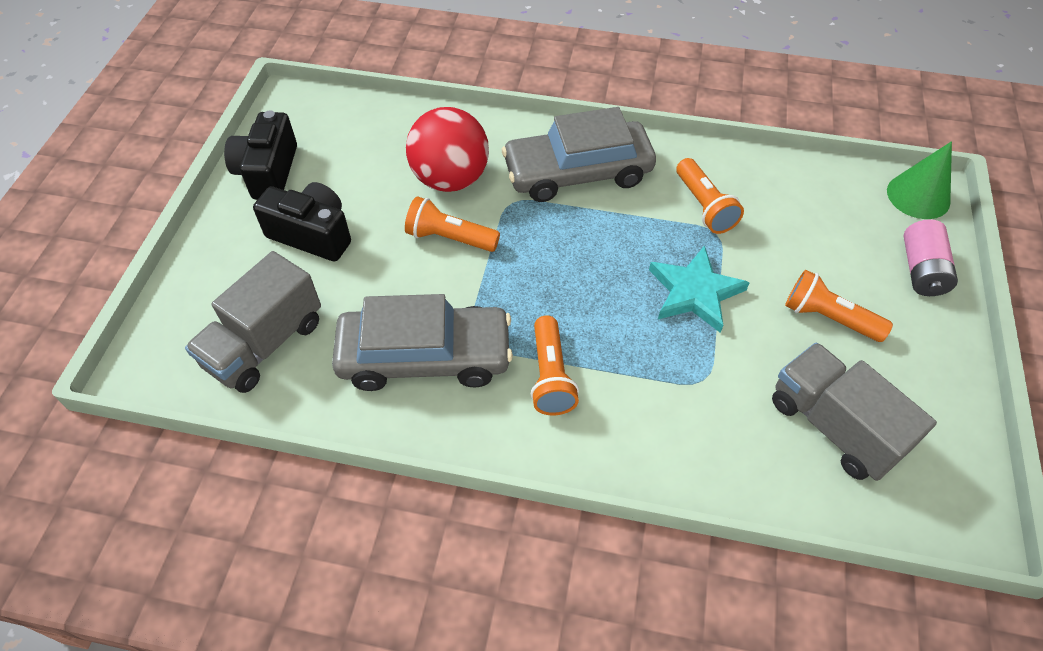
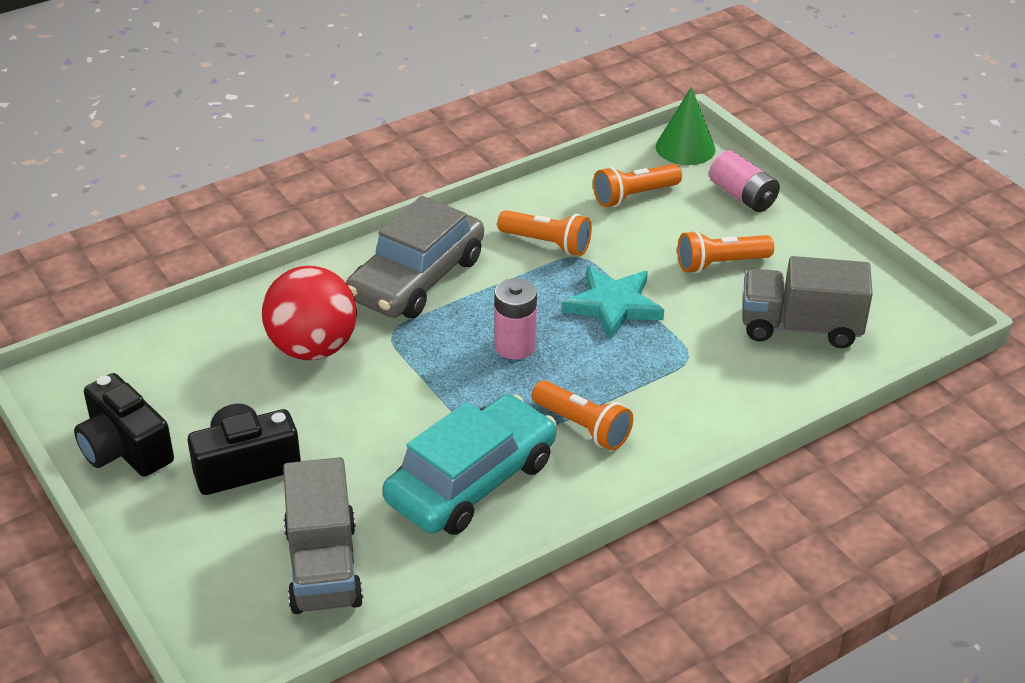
camera: 45 degrees left, 15 degrees down
(425, 357) = (472, 481): grey car -> turquoise car
(450, 238) = (375, 390): orange flashlight -> orange flashlight (634, 196)
(581, 273) = (515, 346): none -> pink battery

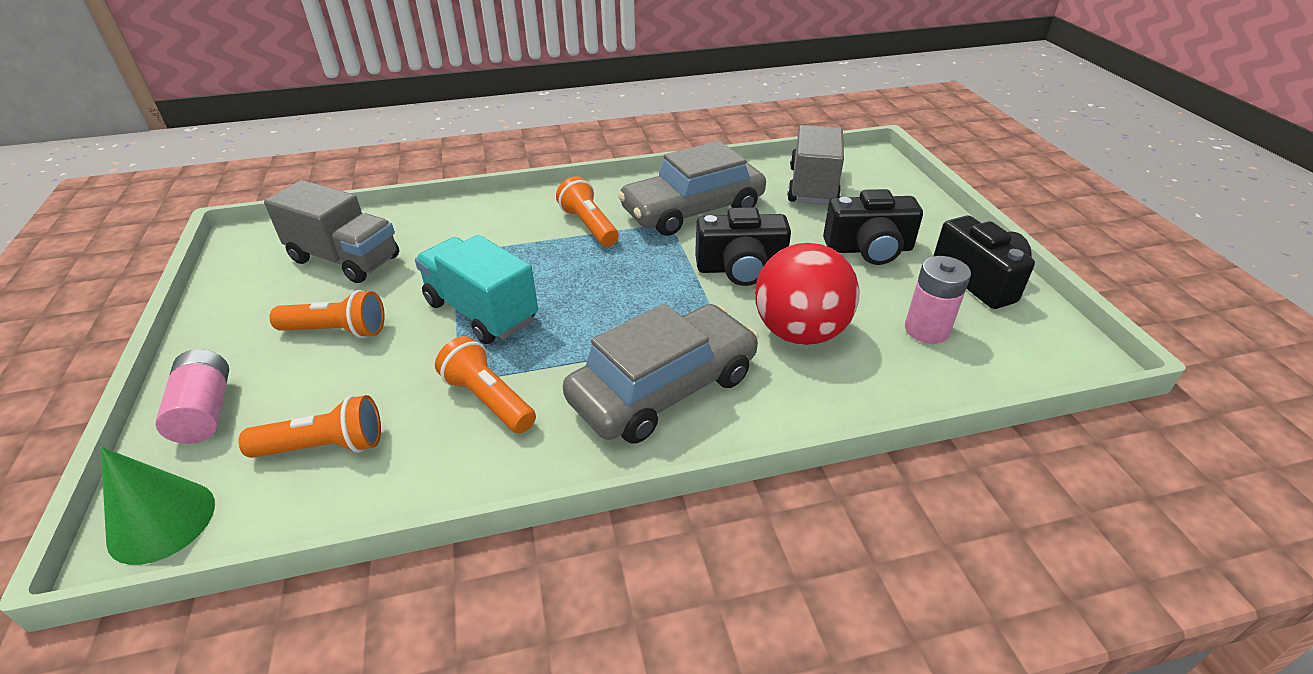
camera: 160 degrees left, 0 degrees up
(386, 406) = (741, 269): none -> black camera
(472, 481) = (692, 210): turquoise car -> grey car
(515, 346) = (601, 294): pink battery -> pink battery (926, 330)
(613, 305) = (481, 312): turquoise star -> turquoise truck

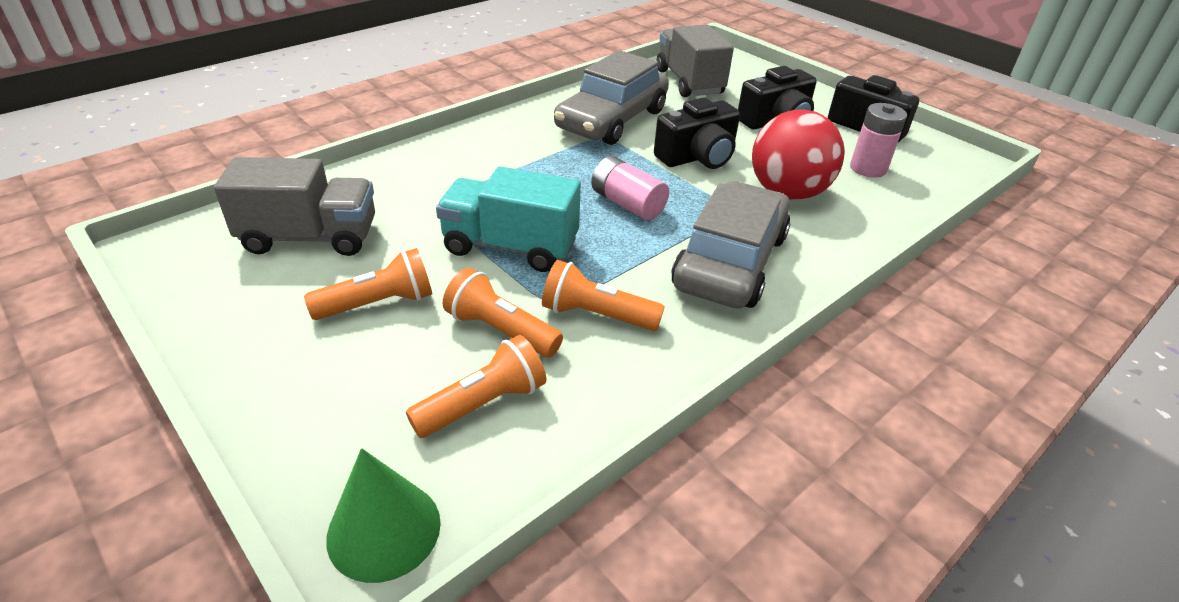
camera: 30 degrees left, 0 degrees up
(205, 411) = (312, 419): pink battery -> pink battery (627, 204)
(589, 226) = (533, 151): orange flashlight -> orange flashlight (501, 330)

